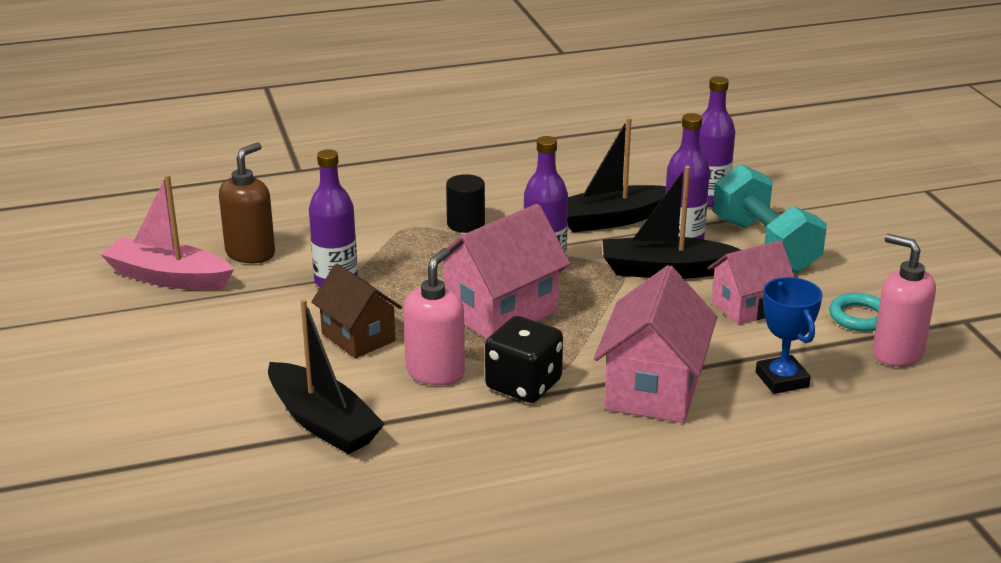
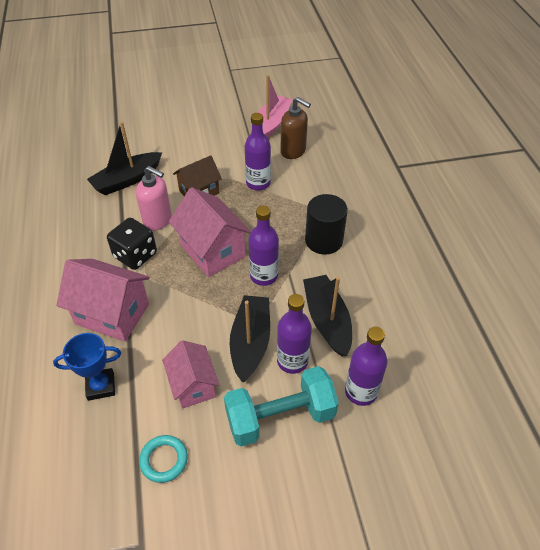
camera: 95 degrees right, 20 degrees up
(466, 224) = (323, 240): black cylinder -> black cylinder, size x1.51
(897, 353) = (110, 473): pink soap dispenser -> none

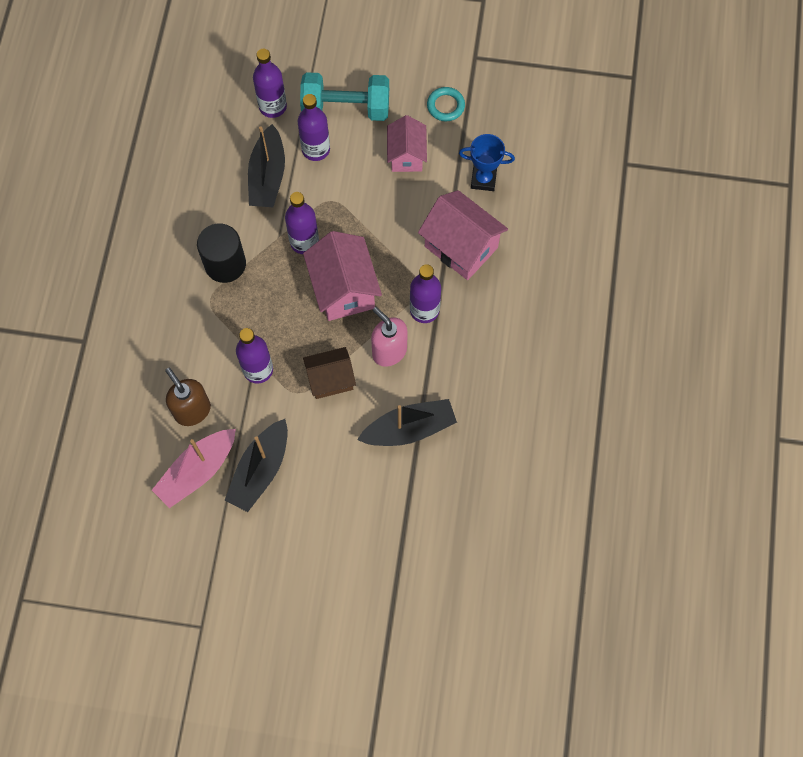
camera: 160 degrees left, 20 degrees up
(135, 255) = (424, 310): black dice -> purple bottle
(250, 342) = (344, 177): black boat -> black boat (260, 470)

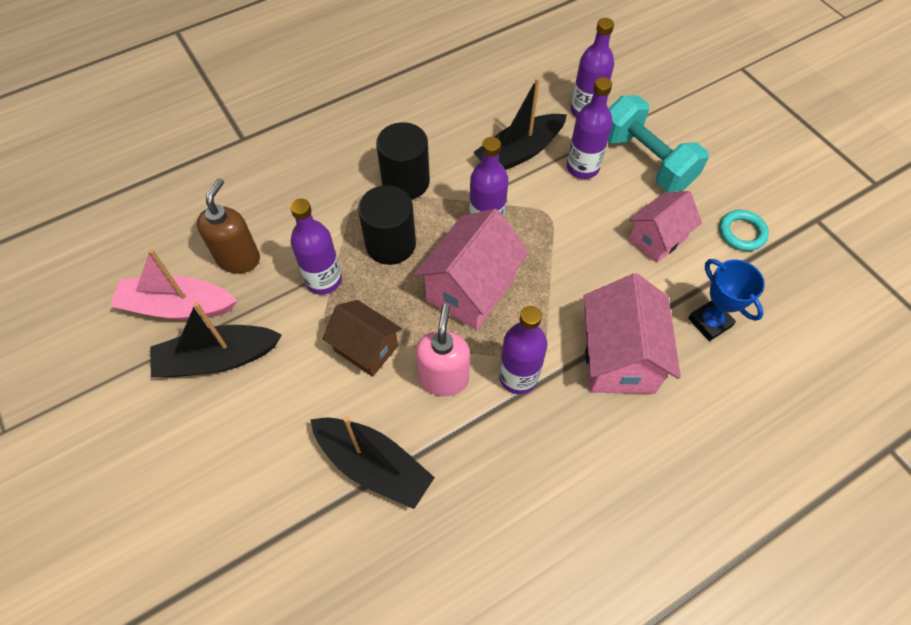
camera: 50 degrees right, 10 degrees down
(267, 310) = (390, 244): none -> black cylinder

